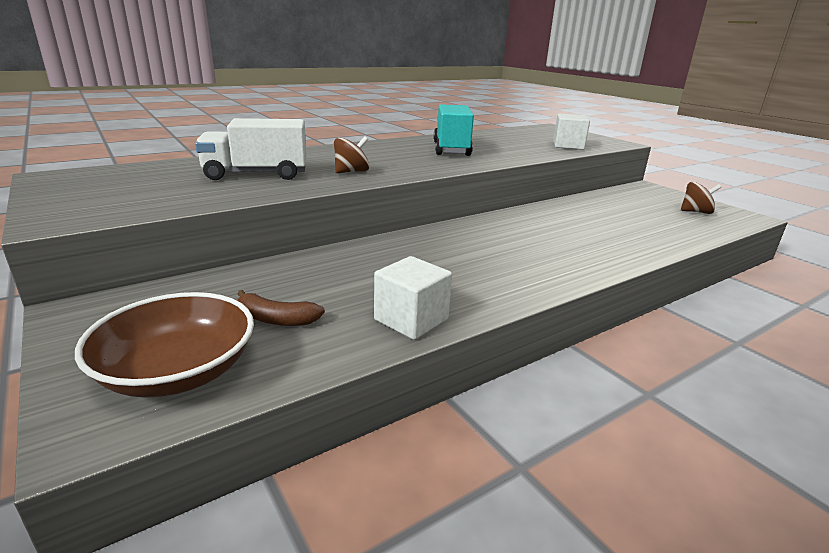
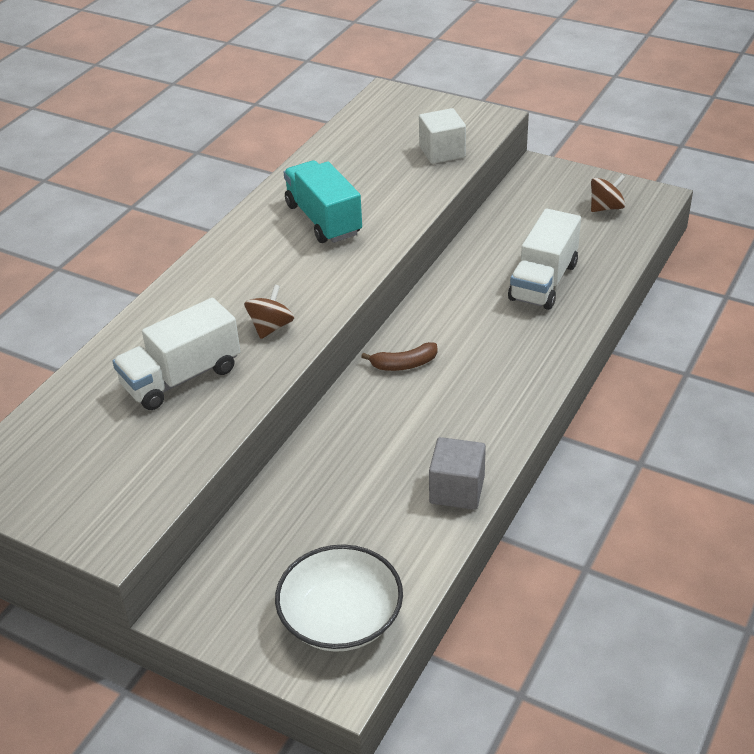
camera: 25 degrees left, 15 degrees up
(178, 371) = (341, 618): brown bowl -> white bowl
(276, 319) = (355, 539): brown banana -> brown banana (404, 364)
(411, 320) = (457, 490): white cube -> grey cube
(612, 230) = (543, 281): none -> white truck

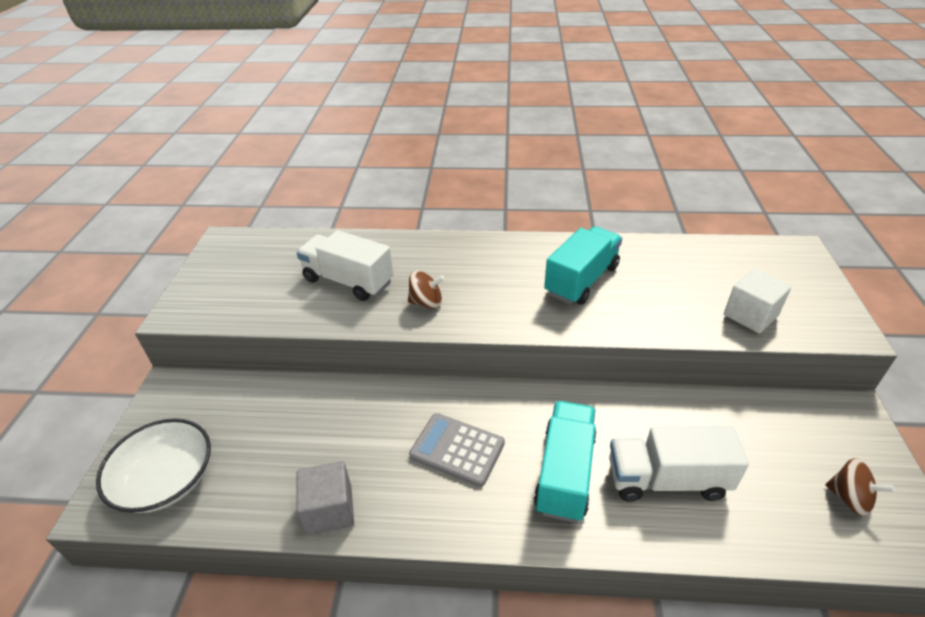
camera: 65 degrees right, 0 degrees up
(404, 364) = (475, 411): brown banana -> none
(440, 388) = (457, 449): none -> grey calculator
(505, 332) = (565, 473): none -> turquoise truck

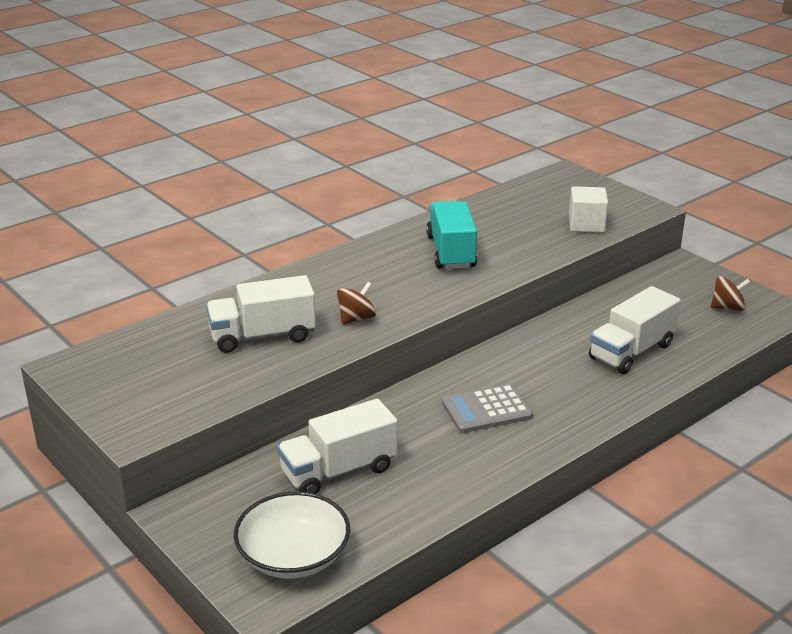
camera: 45 degrees left, 10 degrees down
(288, 427) = (338, 471): none -> white truck
(329, 510) = (452, 490): grey cube -> none
(565, 473) = (571, 382): turquoise truck -> none

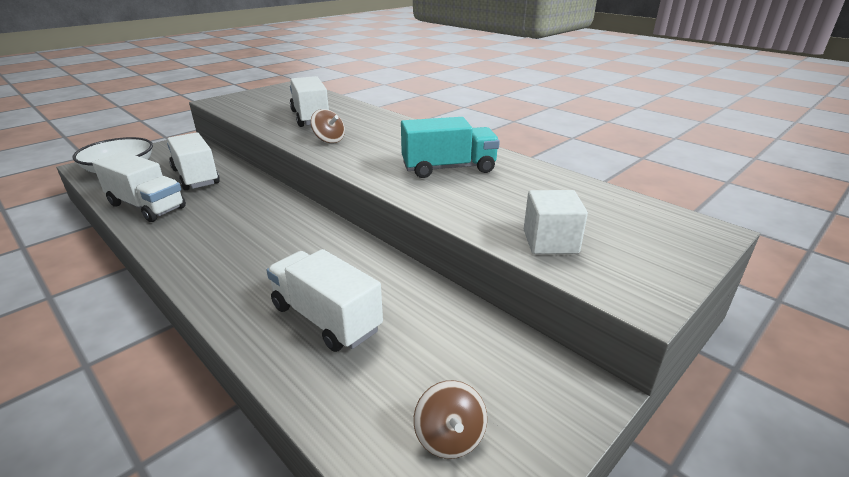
camera: 85 degrees right, 0 degrees up
(427, 494) = (147, 206): none -> white truck
(486, 410) = (243, 227): grey calculator -> none

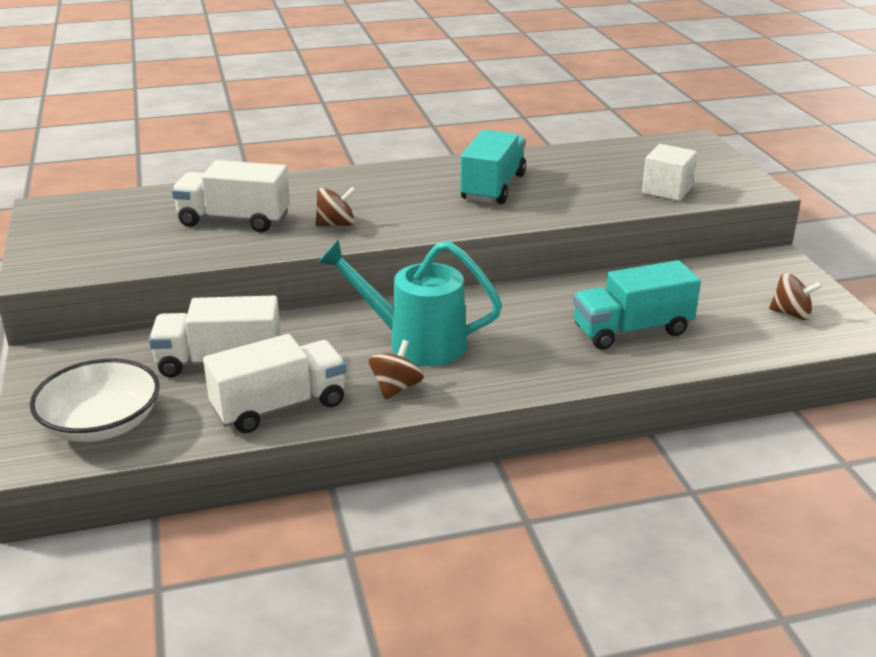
camera: 60 degrees left, 0 degrees up
(180, 235) = (396, 388): none -> brown spinning top
(248, 225) = (416, 342): none -> turquoise watering can
(326, 318) = (631, 330): white truck -> turquoise truck

